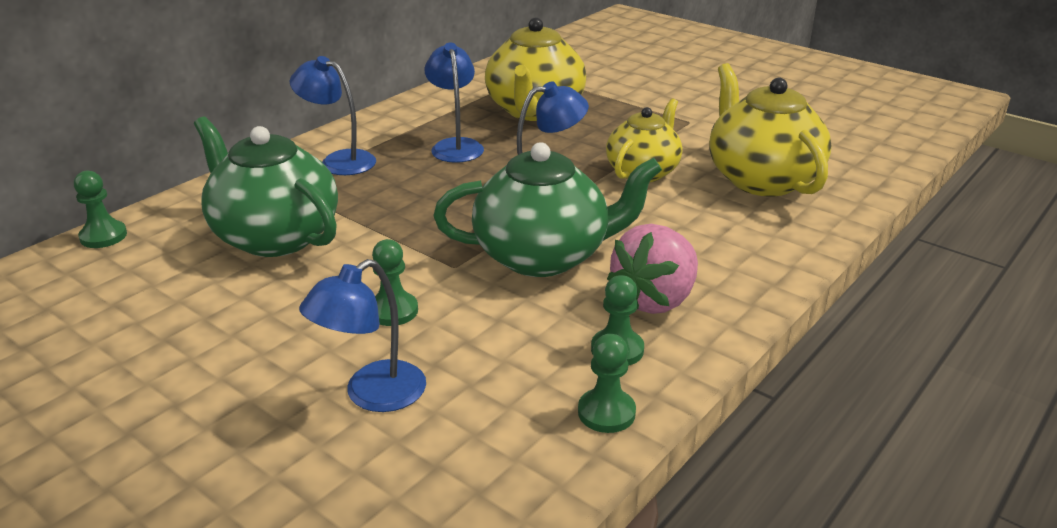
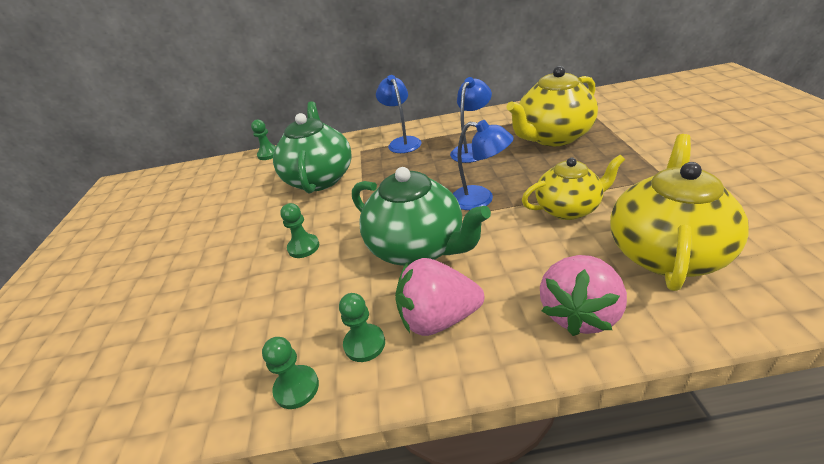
camera: 50 degrees right, 5 degrees up
(372, 395) = (230, 295): blue lamp -> none
(758, 245) = (579, 313): none -> pink strawberry

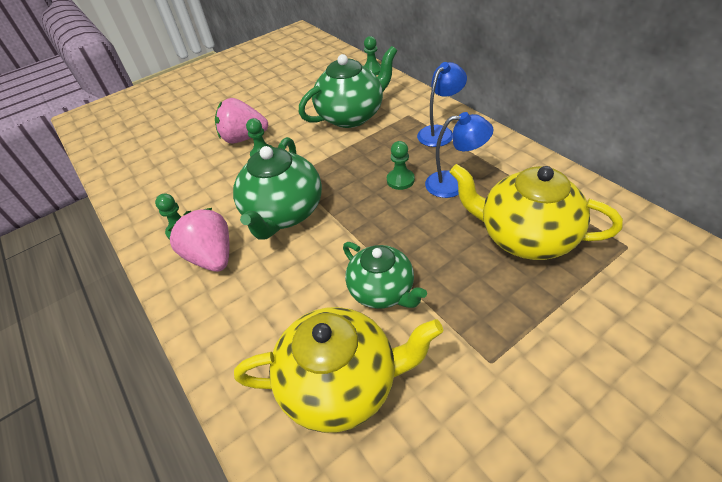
camera: 60 degrees right, 10 degrees up
(296, 388) = (143, 219): green pawn -> green pawn (400, 180)
(481, 199) = (368, 224): blue lamp -> none
(568, 209) = (382, 291): yellow teapot -> green teapot
(579, 313) = (239, 337): pink strawberry -> pink strawberry (244, 138)

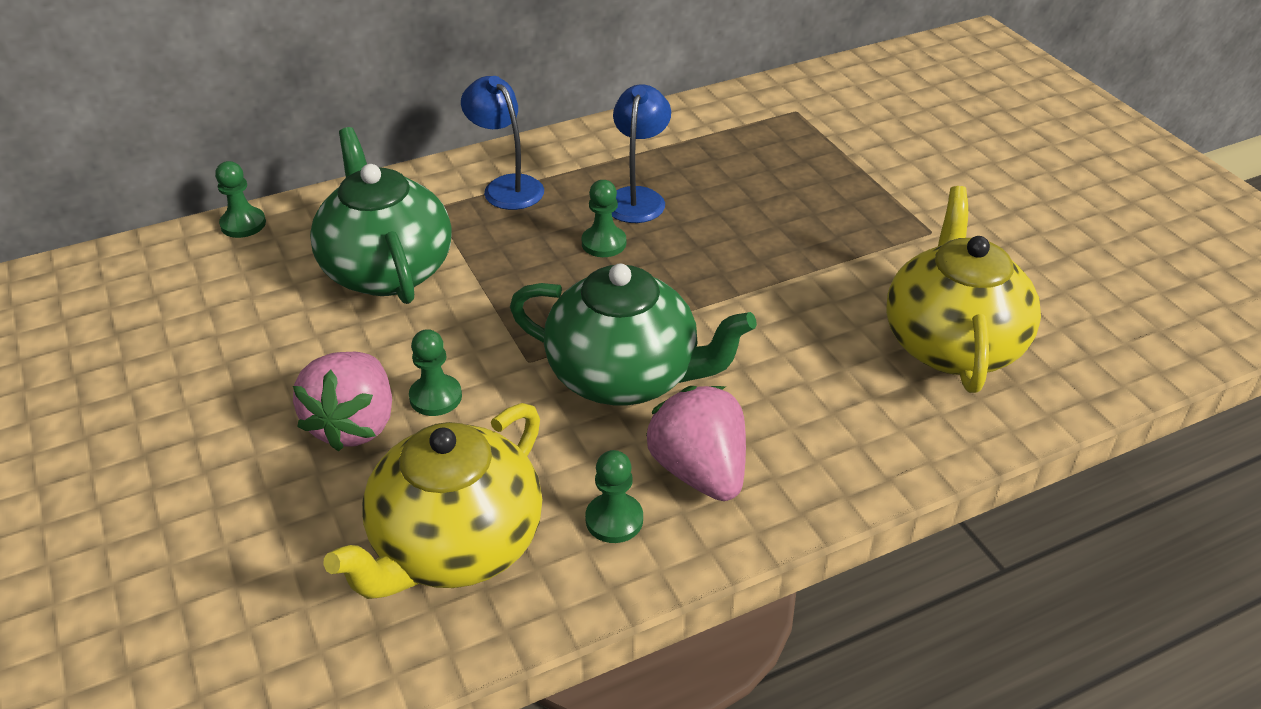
camera: 85 degrees left, 5 degrees down
(212, 257) = (699, 471): pink strawberry -> pink strawberry turned 90 degrees clockwise
(382, 291) = (818, 292): green teapot -> none
(525, 237) = (760, 168): yellow teapot -> yellow teapot (456, 546)

